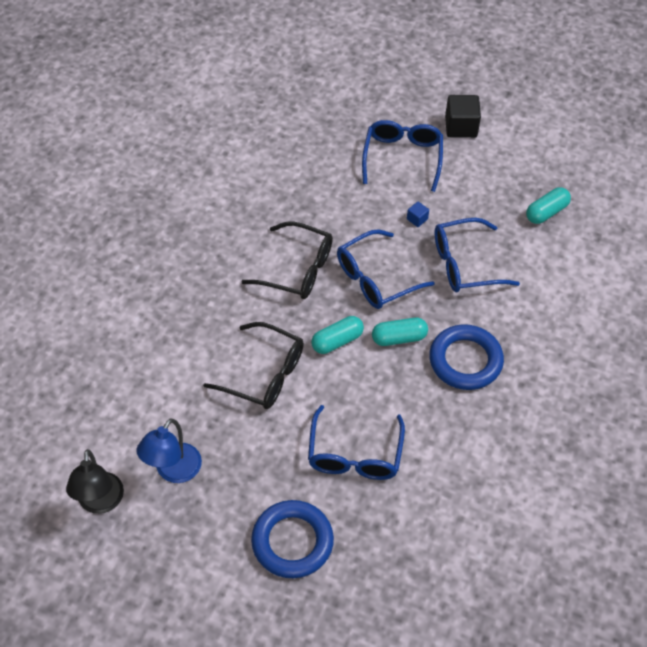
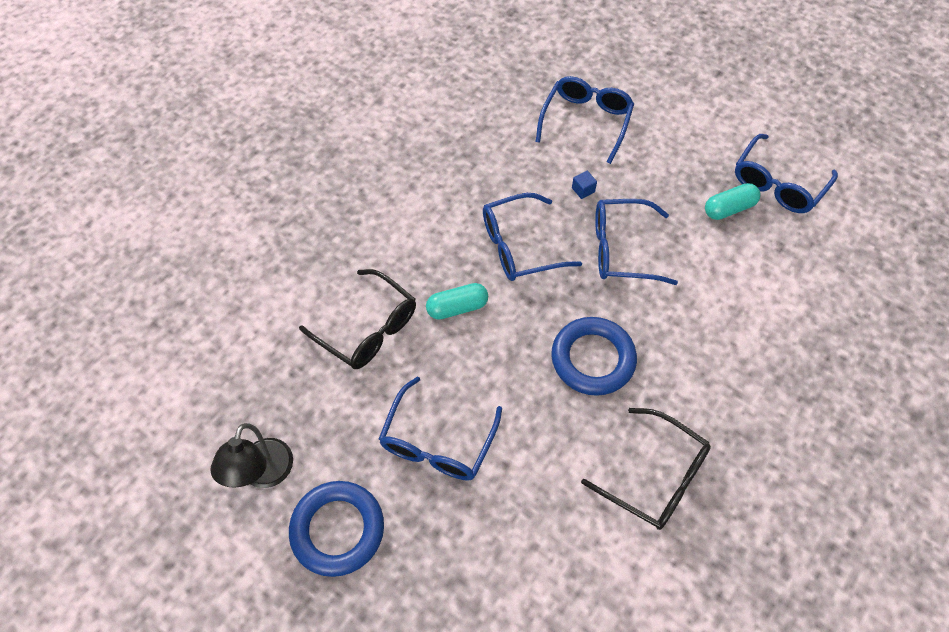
camera: 15 degrees right, 5 degrees up
(100, 502) = (149, 435): black lamp -> black lamp (263, 474)
(173, 471) = (237, 417): blue lamp -> none
(297, 269) = (439, 220): black glasses -> black glasses (655, 477)
(399, 338) = (525, 318): turquoise capsule -> none
(461, 127) = (658, 100): black cube -> none
(582, 183) = (777, 184): none -> blue glasses

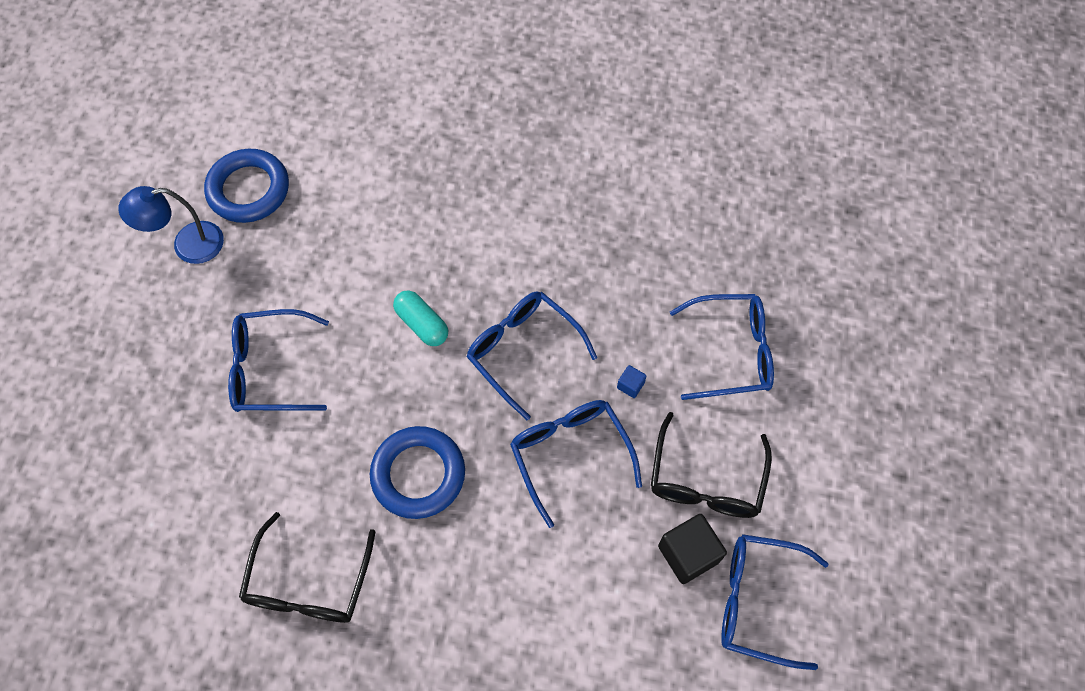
camera: 65 degrees right, 5 degrees up
(263, 474) = (187, 245): black lamp -> blue lamp
(337, 530) = (158, 325): blue ring -> blue ring (249, 190)
(368, 329) = (364, 258): black glasses -> black glasses (706, 480)
(729, 209) = (688, 554): turquoise capsule -> black cube

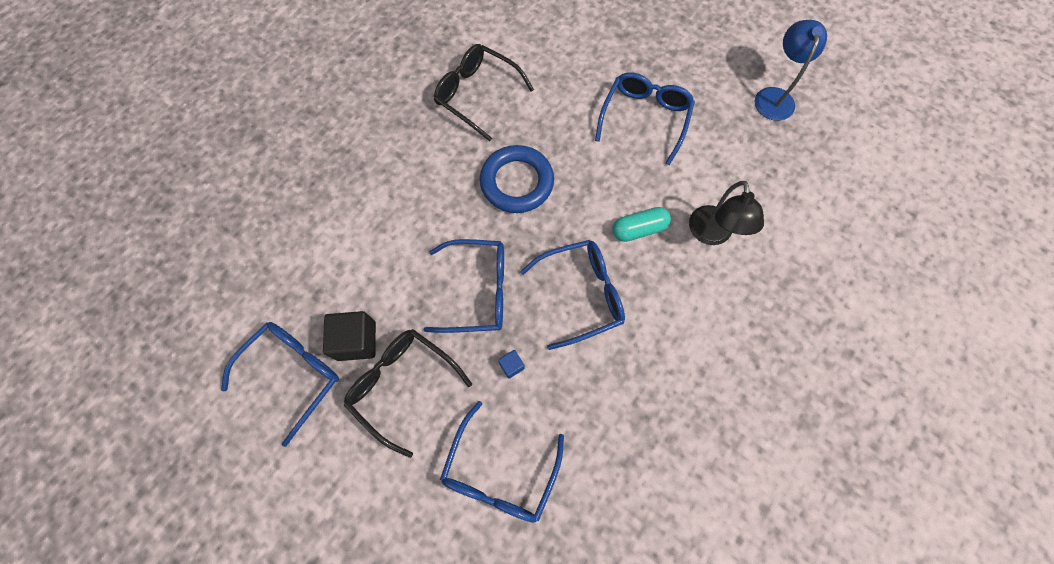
camera: 115 degrees right, 5 degrees up
(249, 190) = (814, 149): blue ring -> none
(397, 255) = (711, 234): none -> black lamp

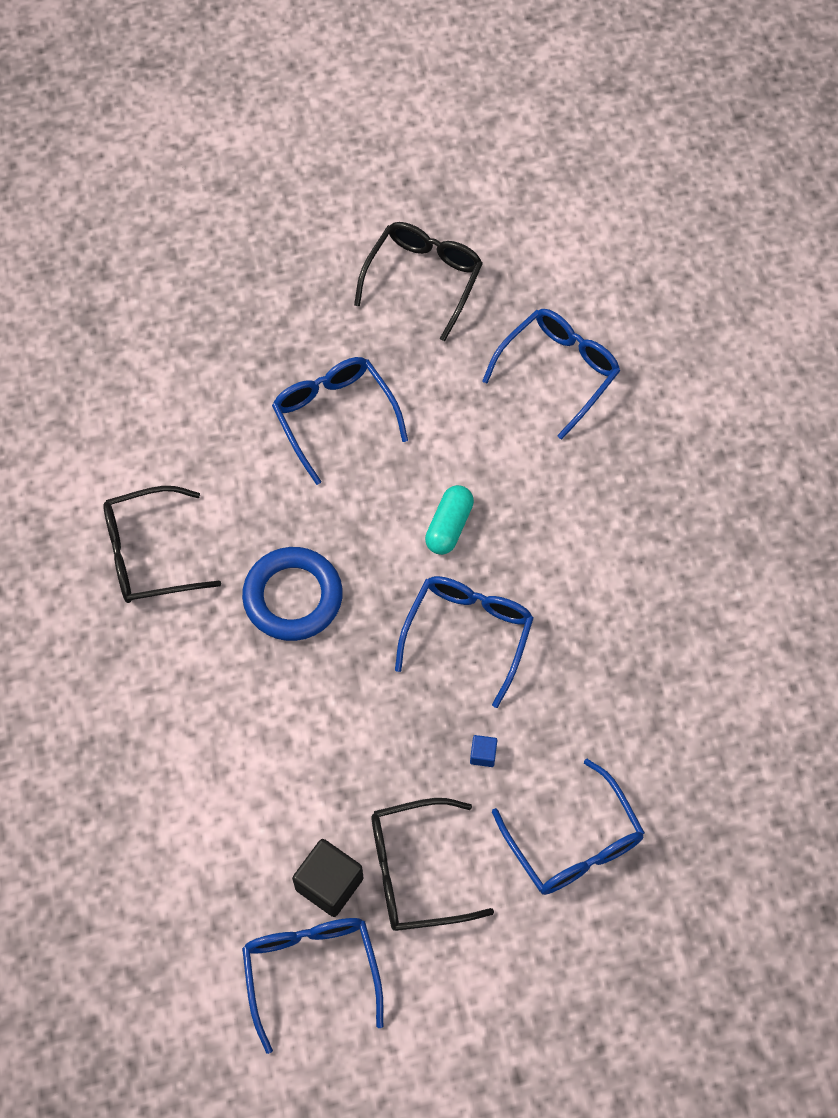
camera: 50 degrees left, 5 degrees down
(478, 291) = (379, 727): blue glasses -> blue glasses (558, 371)
(711, 234) = (513, 467): black lamp -> none
(774, 96) = (423, 279): blue lamp -> black glasses

